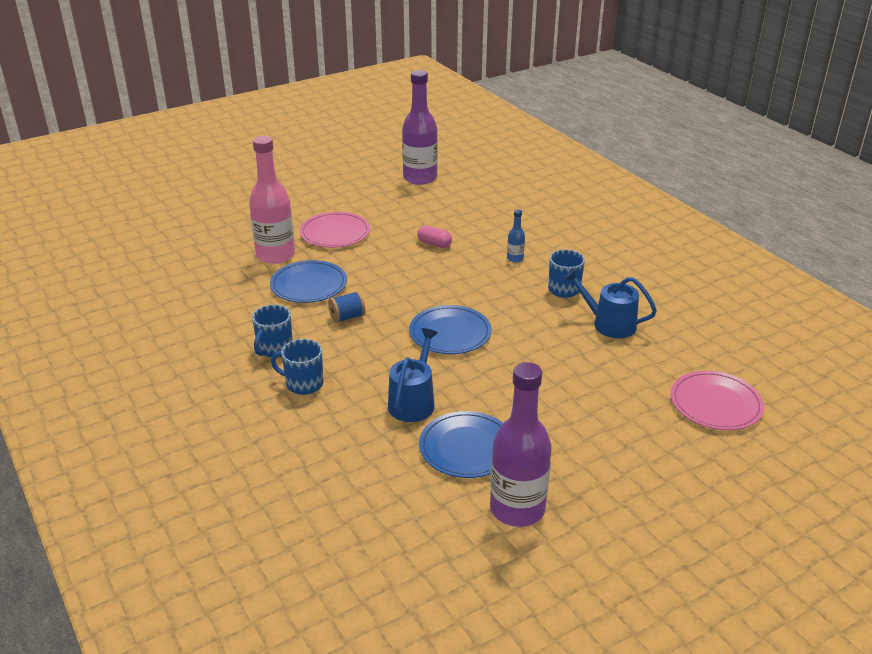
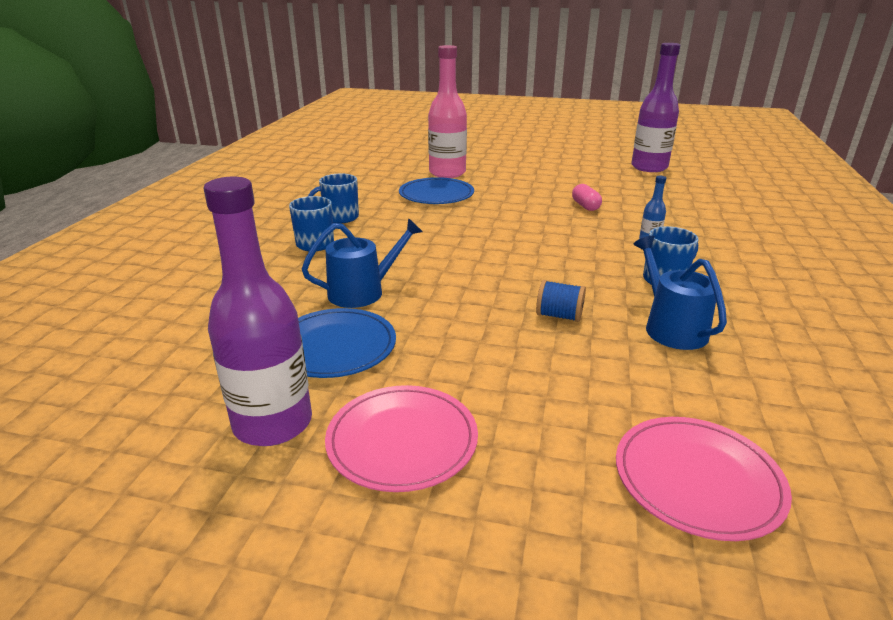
camera: 45 degrees right, 5 degrees down
(335, 233) = (514, 175): pink plate -> pink plate (402, 440)
(347, 317) = (425, 221): blue spool -> blue spool (559, 316)
(450, 333) = (486, 263): blue plate -> none

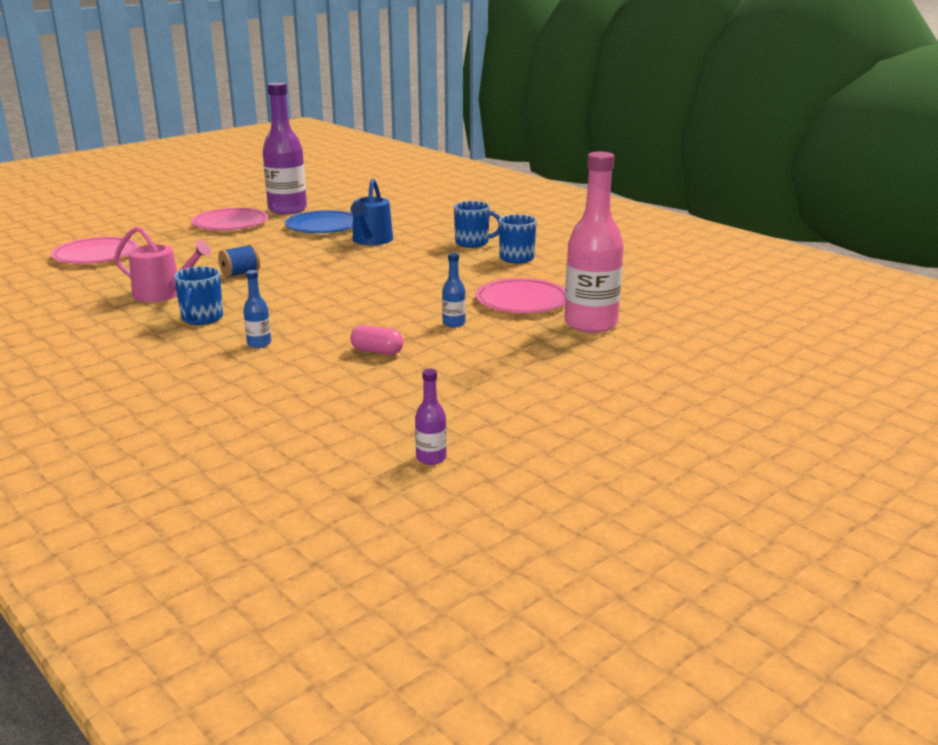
camera: 125 degrees right, 5 degrees down
(436, 194) = (522, 300): blue plate -> pink plate
(508, 201) = (454, 323): none -> blue bottle
(649, 167) = (431, 458): purple bottle -> purple bottle, size x0.43
(671, 328) = (163, 294): blue watering can -> pink watering can

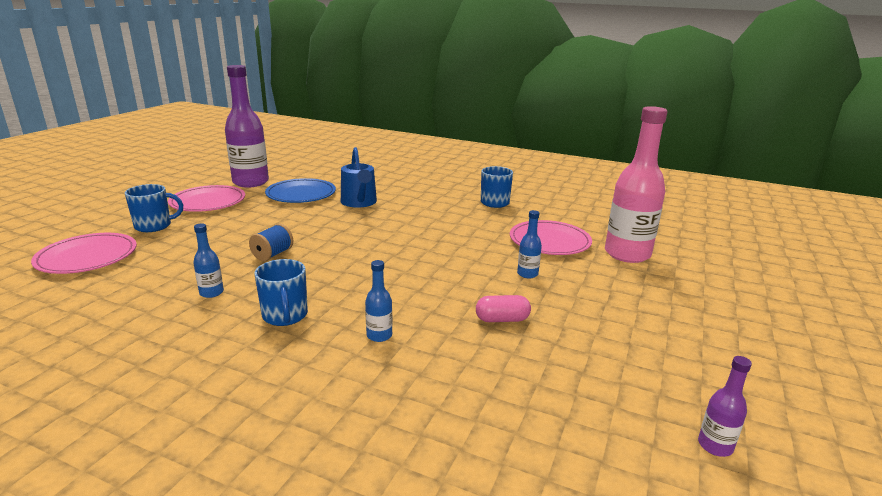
camera: 25 degrees left, 0 degrees up
(163, 294) = (211, 292): pink watering can -> blue bottle
(473, 243) = (444, 194): blue mug -> blue mug (154, 226)

